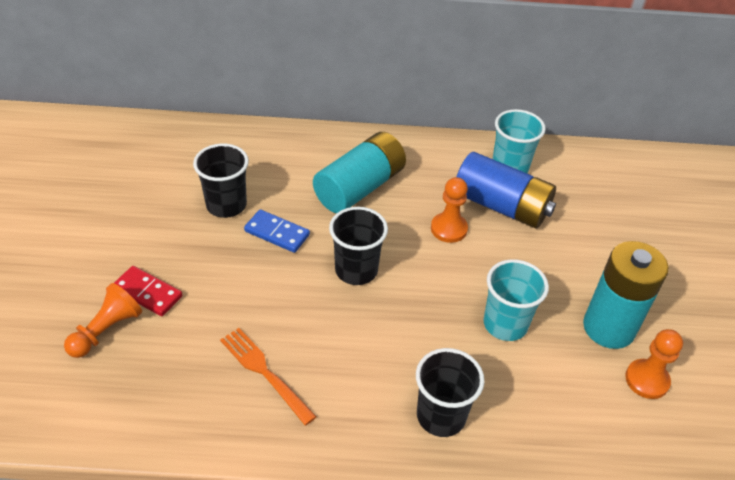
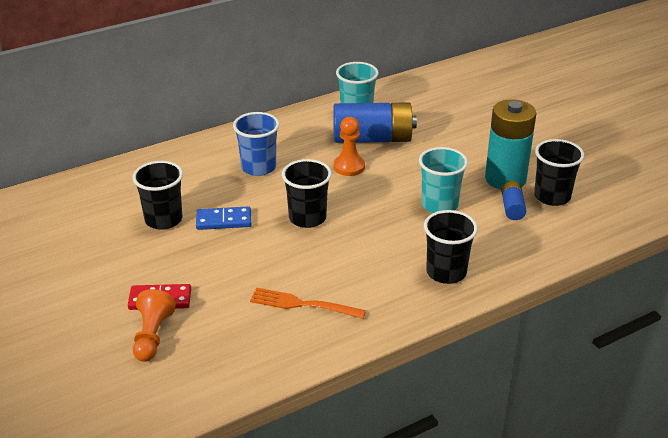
camera: 30 degrees left, 10 degrees down
(360, 187) = (258, 167): turquoise battery -> blue cup
(585, 371) = (512, 208): none -> blue battery
(647, 380) = (552, 196): orange pawn -> black cup

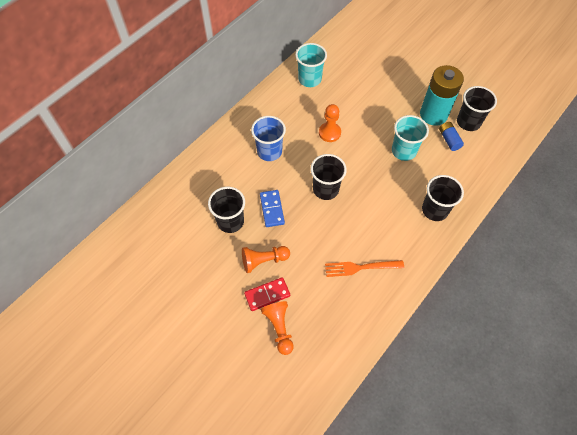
camera: 20 degrees left, 25 degrees up
(179, 266) = (263, 261): none -> orange pawn
(224, 220) = (272, 209): blue domino -> blue domino turned 75 degrees counterclockwise
(372, 139) = (332, 101): blue battery -> none

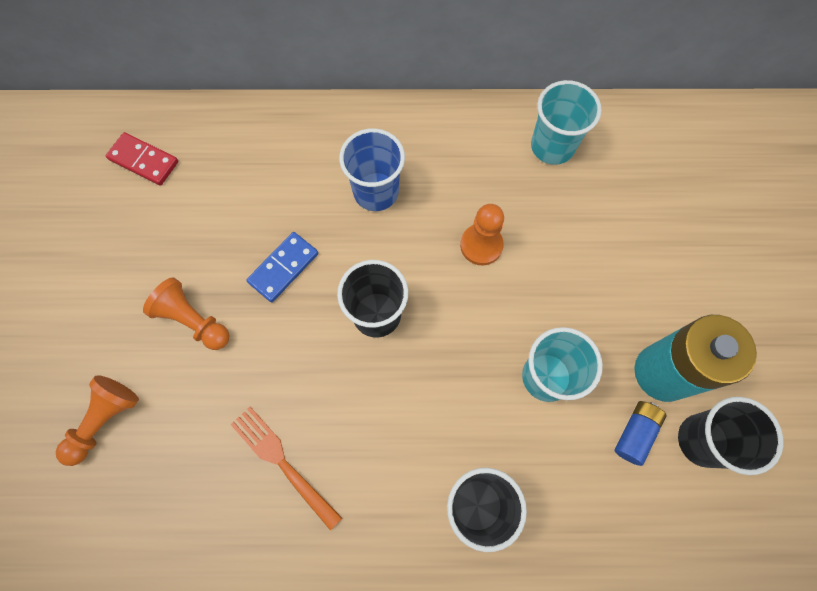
camera: 50 degrees right, 10 degrees up
(230, 221) = (222, 231): black cup -> none
(267, 294) = (144, 365): red domino -> red domino (144, 160)

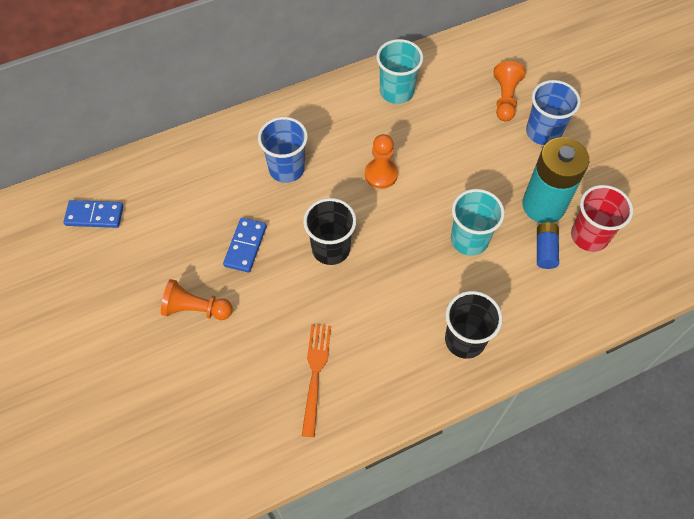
camera: 25 degrees left, 10 degrees down
(104, 420) = (164, 405): orange pawn -> orange pawn (505, 98)
(144, 160) = (94, 215): red domino -> blue domino
(283, 463) = (315, 374): orange fork -> orange fork turned 75 degrees clockwise
(702, 440) = (589, 236): black cup -> red cup
(711, 274) = (543, 132): none -> blue cup

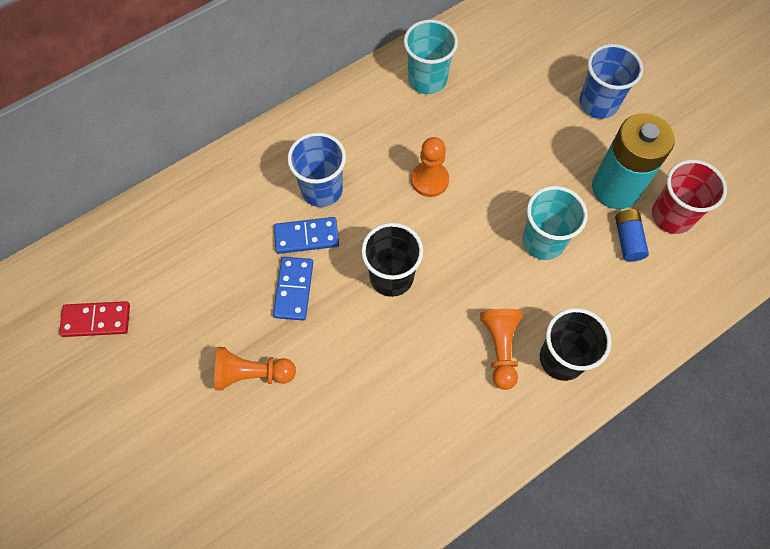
camera: 10 degrees left, 5 degrees up
(76, 245) = (96, 320): none -> red domino
(94, 215) = (110, 281): blue domino -> blue domino (306, 236)
(315, 374) = (404, 427): orange fork -> none
(505, 98) = (549, 70): orange pawn -> orange pawn (500, 349)

